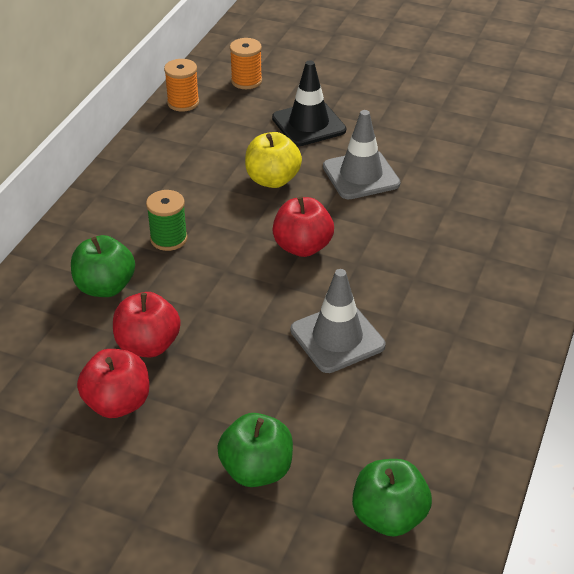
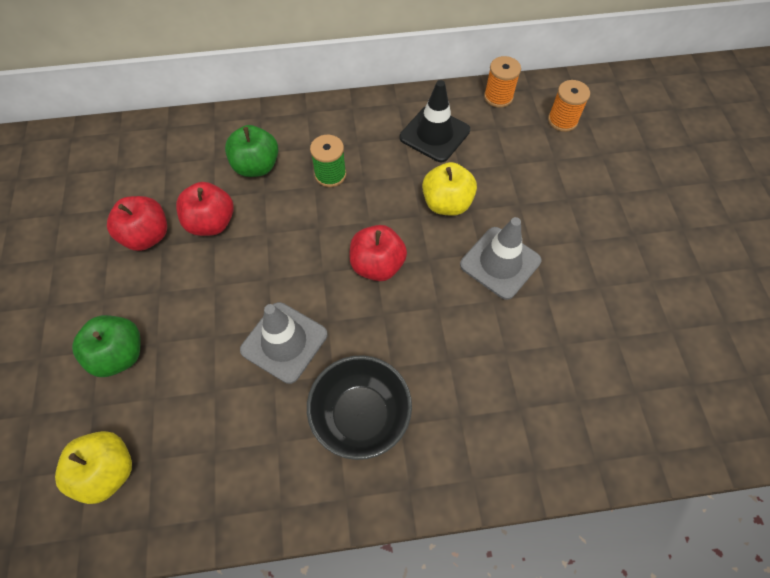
camera: 60 degrees right, 20 degrees up
(308, 124) = (540, 191): black traffic cone -> black traffic cone (434, 134)
(389, 516) = (107, 471): green apple -> yellow apple
(448, 314) = (360, 415): none -> black bowl

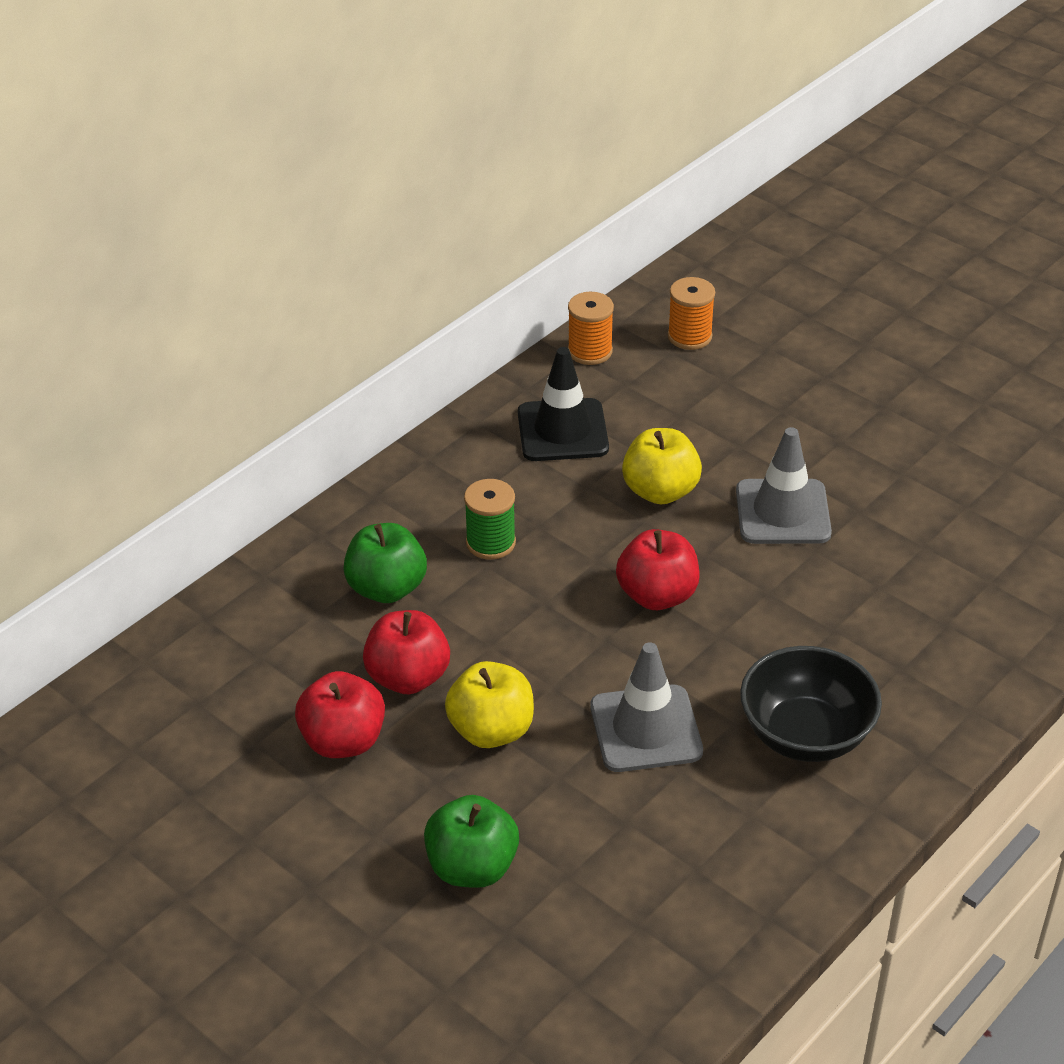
camera: 40 degrees left, 20 degrees down
(107, 471) = (604, 968): yellow apple -> yellow apple (491, 730)

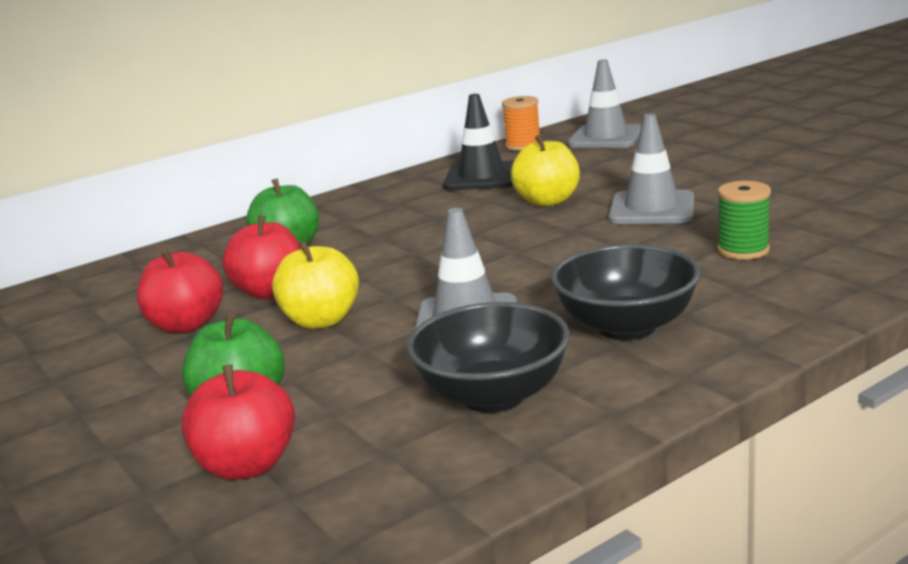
camera: 15 degrees right, 20 degrees down
(490, 543) = (390, 226): green spool -> green spool (743, 250)
(657, 595) = (517, 250): red apple -> red apple (247, 465)
(689, 336) = (606, 137): orange spool -> grey traffic cone
(710, 844) = (493, 396): none -> black bowl

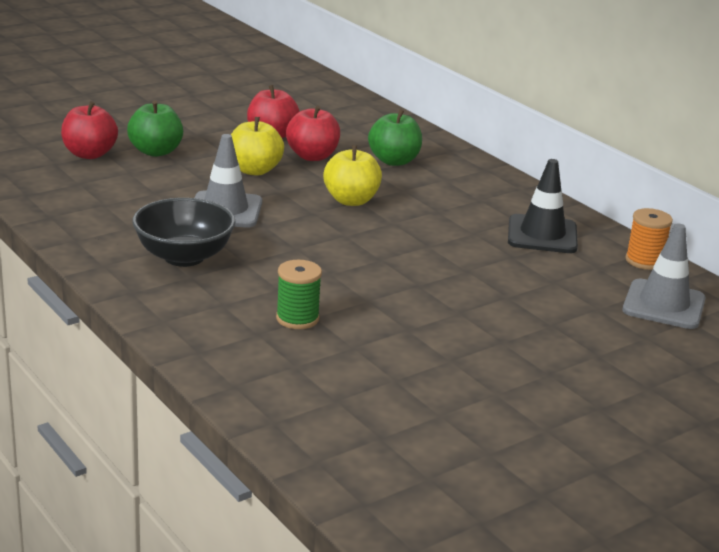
camera: 85 degrees right, 5 degrees up
(493, 396) = (118, 211): black bowl -> none
(547, 201) = (460, 256): yellow apple -> yellow apple (351, 200)
(652, 209) = (418, 297): grey traffic cone -> none

